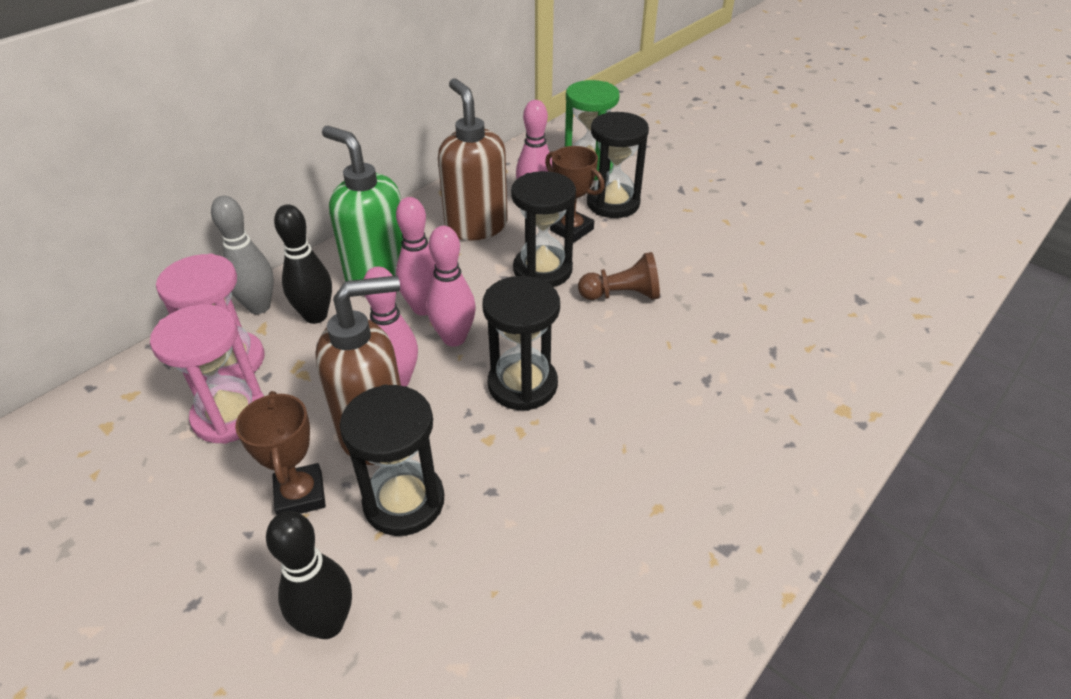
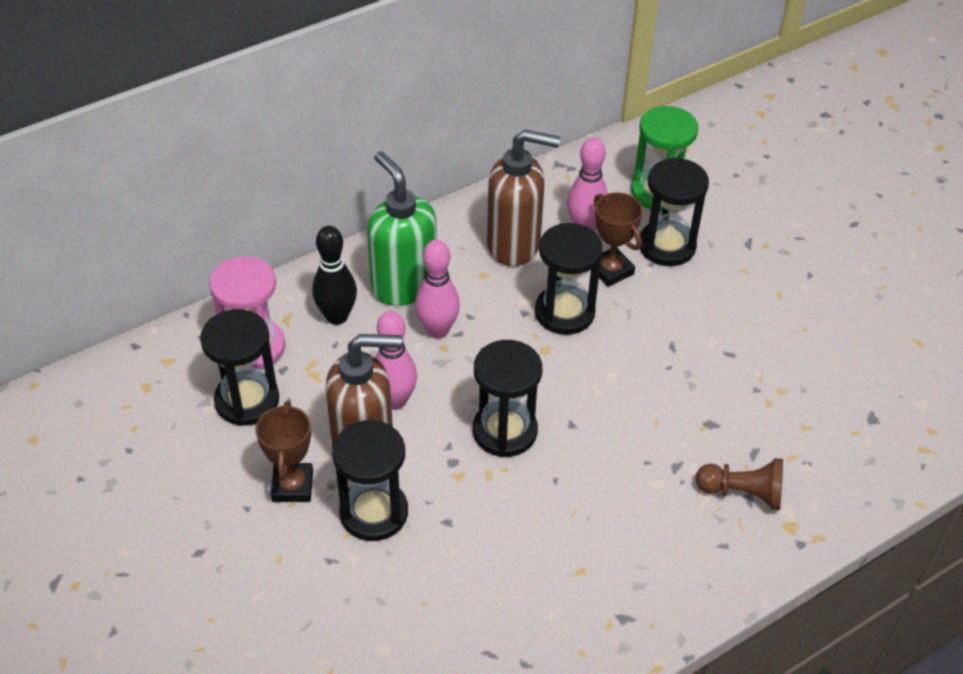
camera: 15 degrees right, 5 degrees up
(230, 415) = (247, 400): pink hourglass -> black hourglass
(259, 306) = (288, 294): grey bowling pin -> none
(327, 623) = (294, 592): black bowling pin -> none
(454, 338) = (457, 369): pink bowling pin -> none
(476, 226) = (514, 245): brown soap dispenser -> brown soap dispenser turned 105 degrees clockwise
(622, 295) = (632, 358): brown pawn -> brown pawn (742, 493)

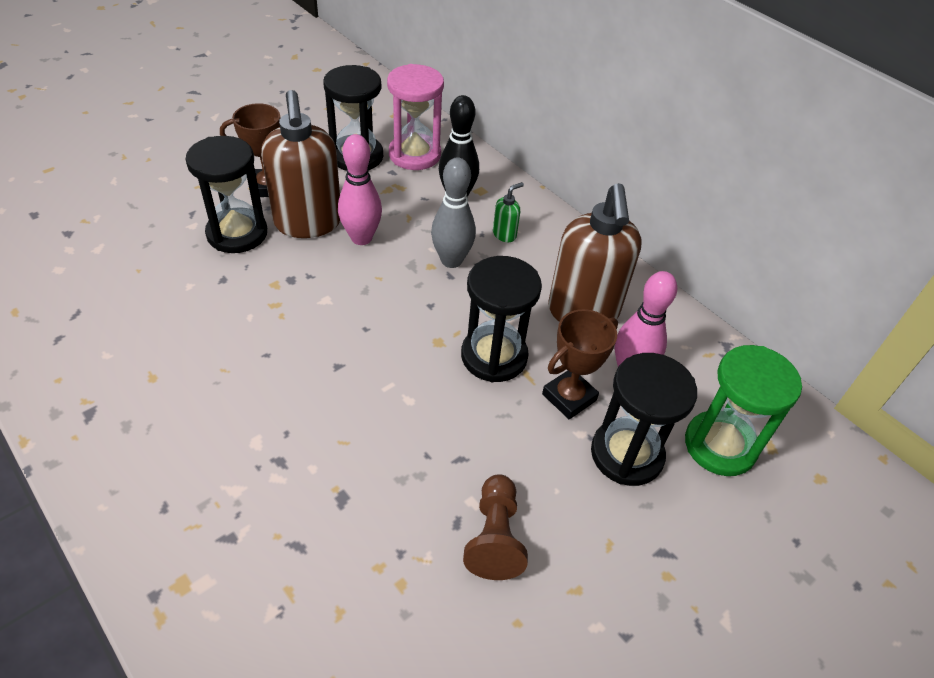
camera: 80 degrees right, 0 degrees up
(403, 285) = (504, 234): green soap dispenser -> green soap dispenser, size x0.40
(437, 330) = (451, 260): pink bowling pin -> grey bowling pin
(505, 431) = (327, 314): black hourglass -> none
(742, 493) = (236, 530): brown pawn -> brown pawn (494, 537)

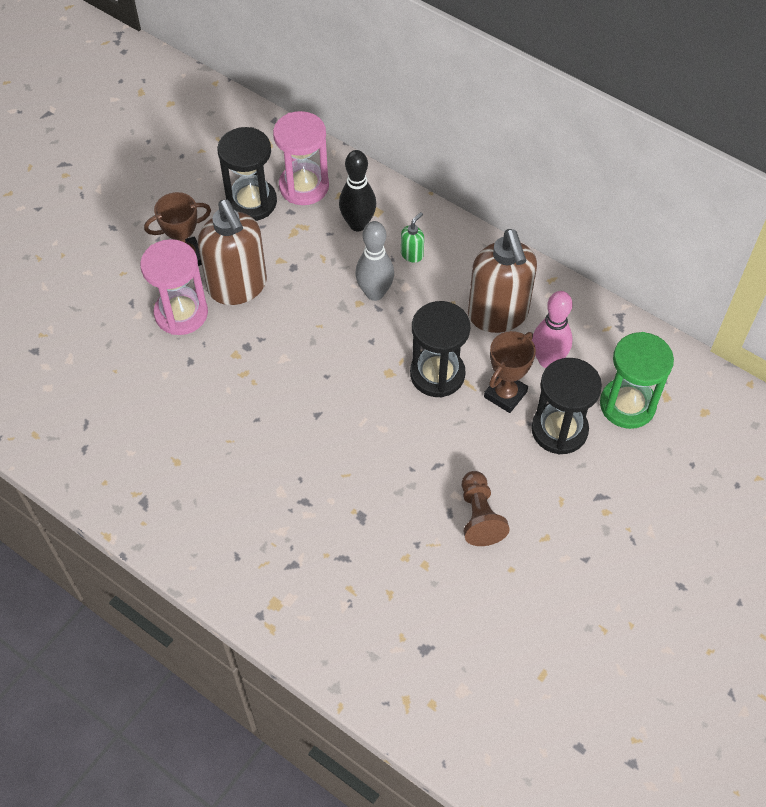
camera: 10 degrees left, 10 degrees up
(237, 233) = (181, 313): black hourglass -> pink hourglass
(361, 238) = (290, 290): pink bowling pin -> none

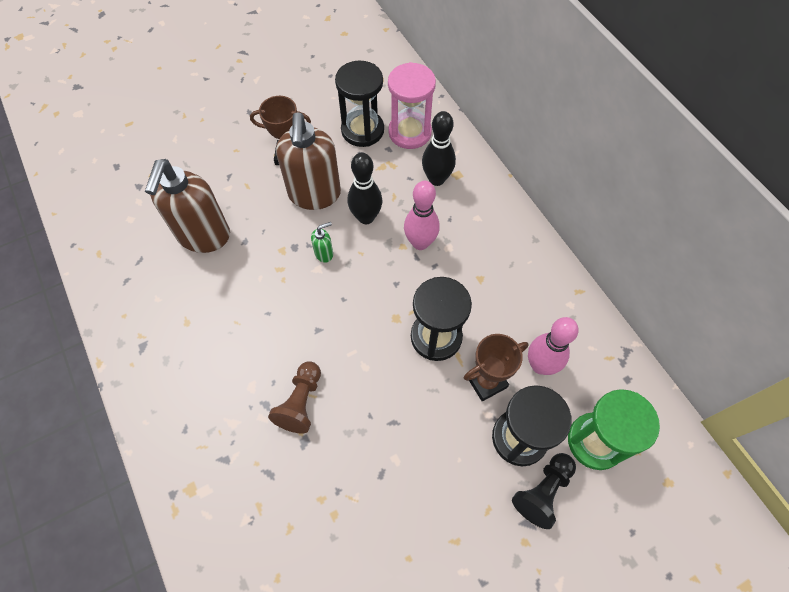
camera: 25 degrees right, 5 degrees up
(181, 313) = (260, 199): pink hourglass -> none
(305, 289) = (366, 217): none -> black bowling pin
(375, 293) = (420, 243): grey bowling pin -> pink bowling pin
(412, 254) = (468, 222): green soap dispenser -> green soap dispenser (324, 253)
(479, 516) = (406, 490): brown pawn -> brown pawn (301, 402)
(498, 315) = (515, 304): brown soap dispenser -> brown soap dispenser (204, 236)
(601, 465) = (543, 491): none -> black pawn

